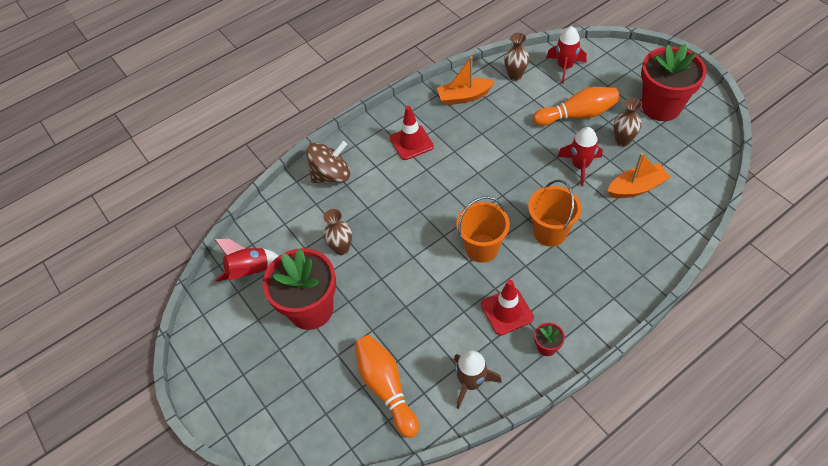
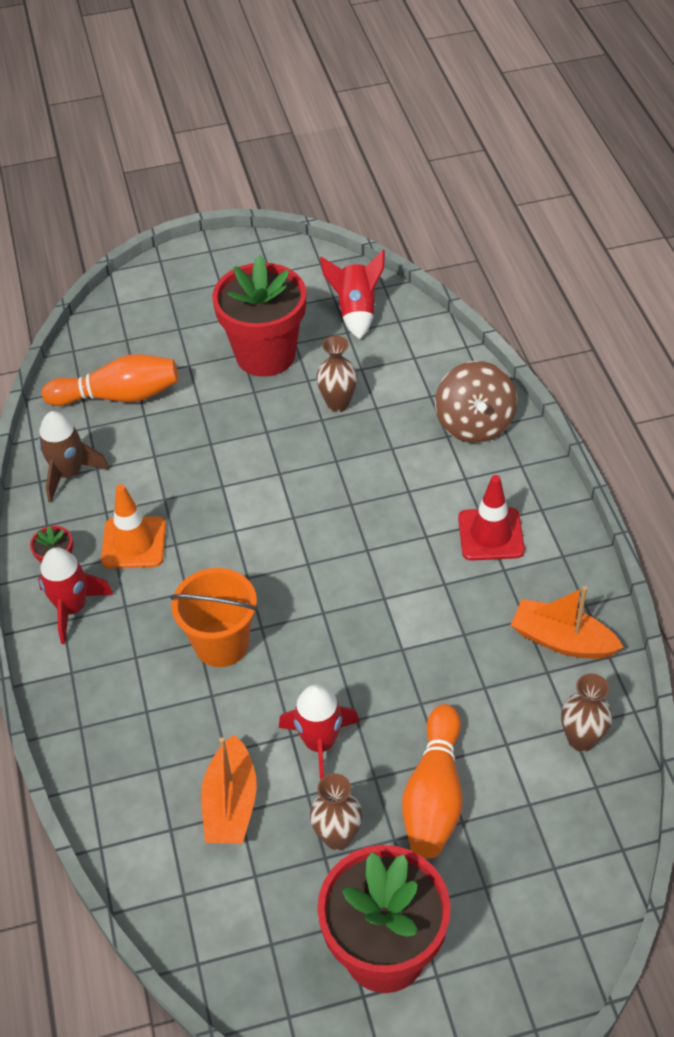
camera: 110 degrees right, 5 degrees down
(464, 97) = (562, 640): orange boat -> orange boat turned 75 degrees counterclockwise
(482, 248) = (245, 552): orange bucket -> none
(507, 311) = (134, 543): red traffic cone -> orange traffic cone
(565, 67) = (569, 835): red rocket -> red rocket (72, 608)

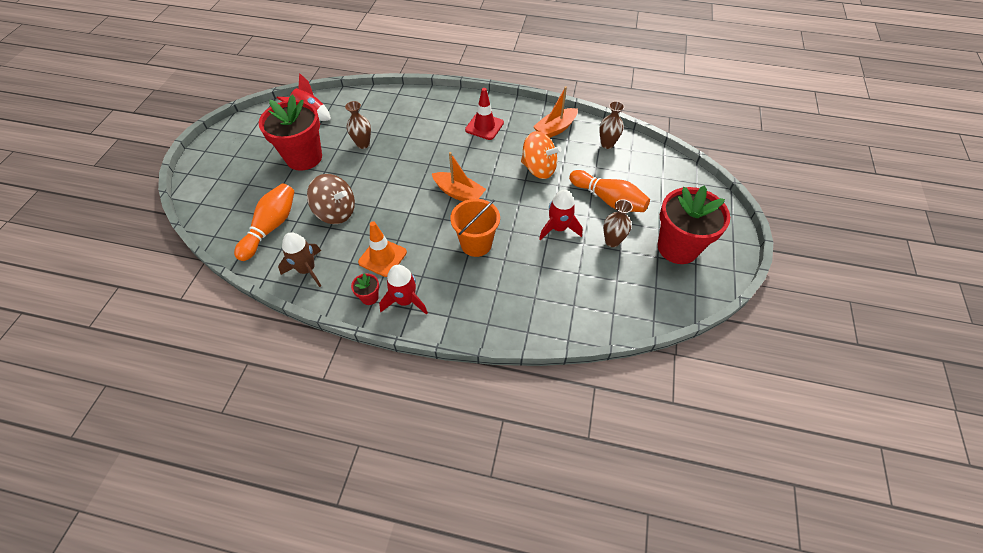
camera: 65 degrees left, 5 degrees up
(231, 803) = (572, 275): orange boat -> orange boat (459, 193)
(441, 657) = (538, 169): none -> orange spinning top
(474, 424) = (418, 106): brown spinning top -> brown spinning top (336, 212)

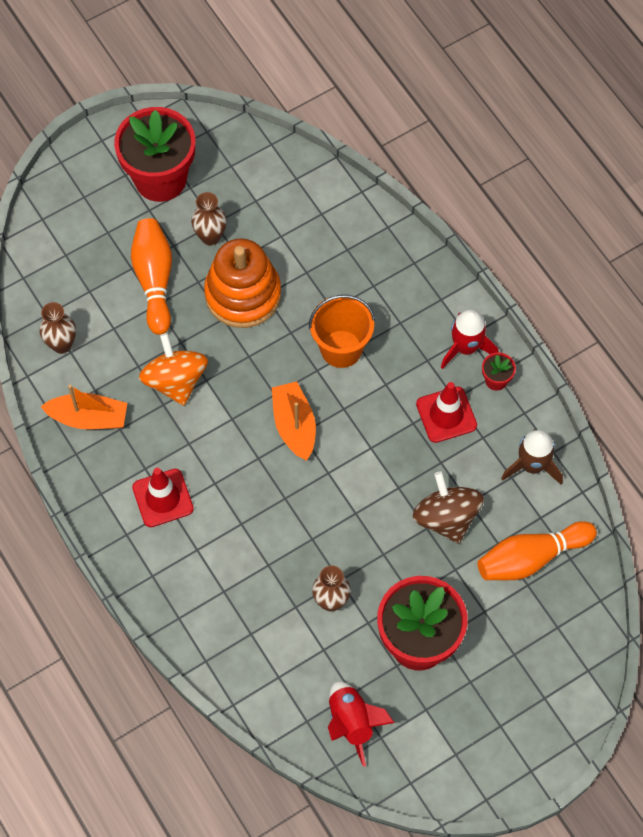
camera: 135 degrees left, 10 degrees up
(382, 257) = (446, 415): orange traffic cone -> red traffic cone
(558, 228) = (243, 294): red rocket -> orange stacking toy

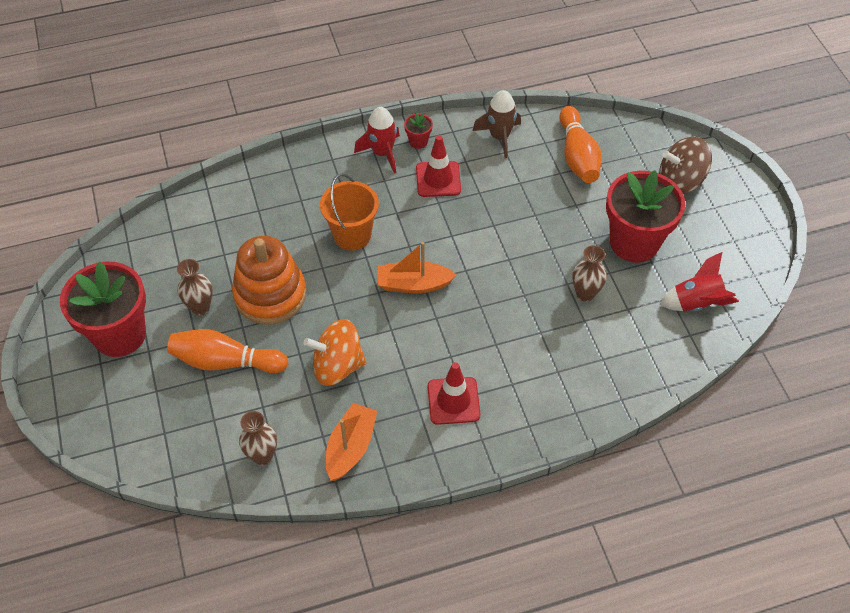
camera: 75 degrees left, 10 degrees down
(446, 518) = (529, 200): brown spinning top -> brown spinning top (680, 181)

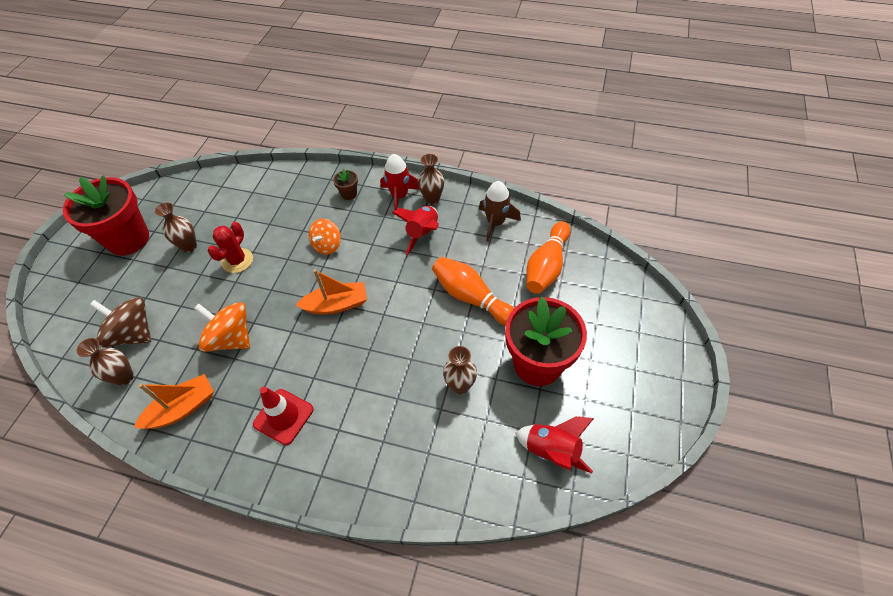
camera: 35 degrees right, 0 degrees up
(226, 361) = (168, 293): orange bowling pin -> orange bowling pin (472, 298)
(270, 295) = (237, 261): orange stacking toy -> red cactus
(327, 175) = (349, 194): none -> brown flower pot
(352, 235) = (327, 245): orange bucket -> orange spinning top
(413, 284) = (336, 305): orange boat -> orange boat turned 135 degrees clockwise
(418, 141) = (432, 199): red flower pot -> brown vase
(438, 179) = (422, 234): red traffic cone -> red rocket
(680, 181) = (621, 331): brown spinning top -> brown spinning top (133, 334)

